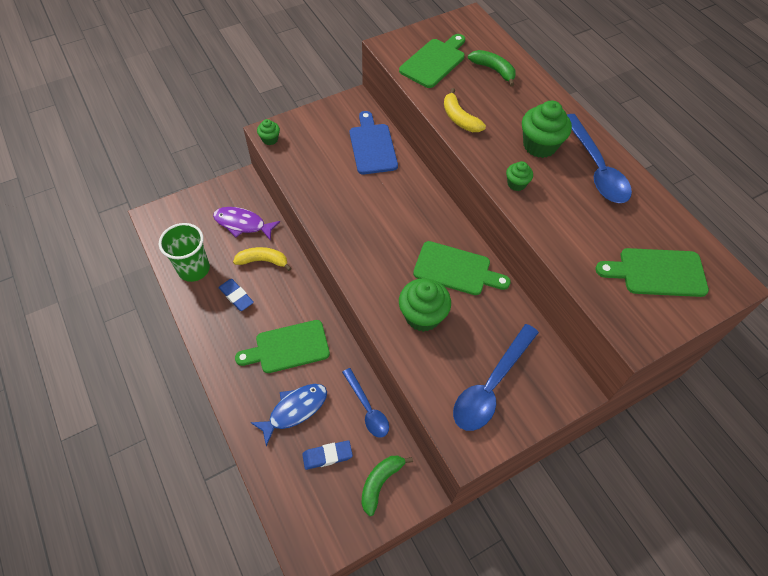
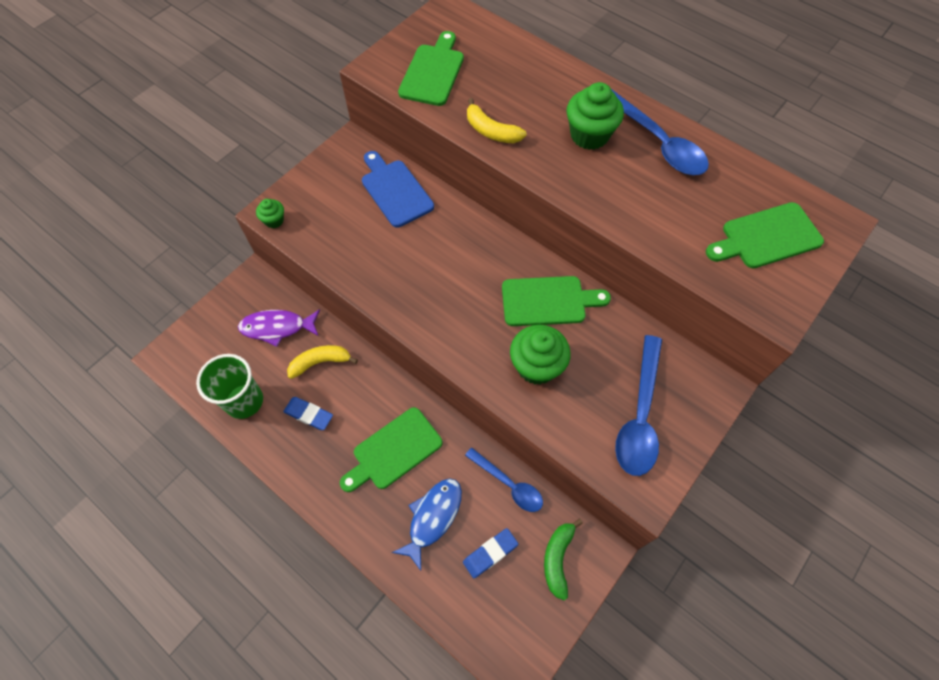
camera: 20 degrees left, 5 degrees up
(493, 70) = (502, 63): green banana -> none
(516, 184) = (585, 187): green cupcake -> none

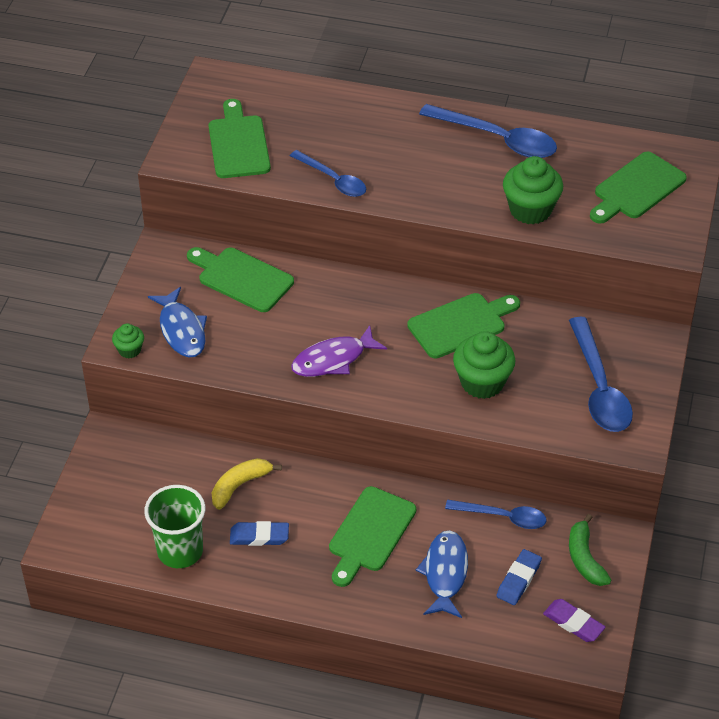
camera: 25 degrees left, 15 degrees down
(277, 328) = (169, 471): purple fish -> purple fish (333, 360)
(323, 218) = (181, 330): none -> blue fish
(395, 190) = (242, 278): blue cutting board -> green cutting board
(491, 131) = (333, 180): yellow banana -> blue spoon
(515, 622) = (573, 623): none -> purple eraser
(589, 135) = (430, 153): green cupcake -> green cupcake (530, 210)

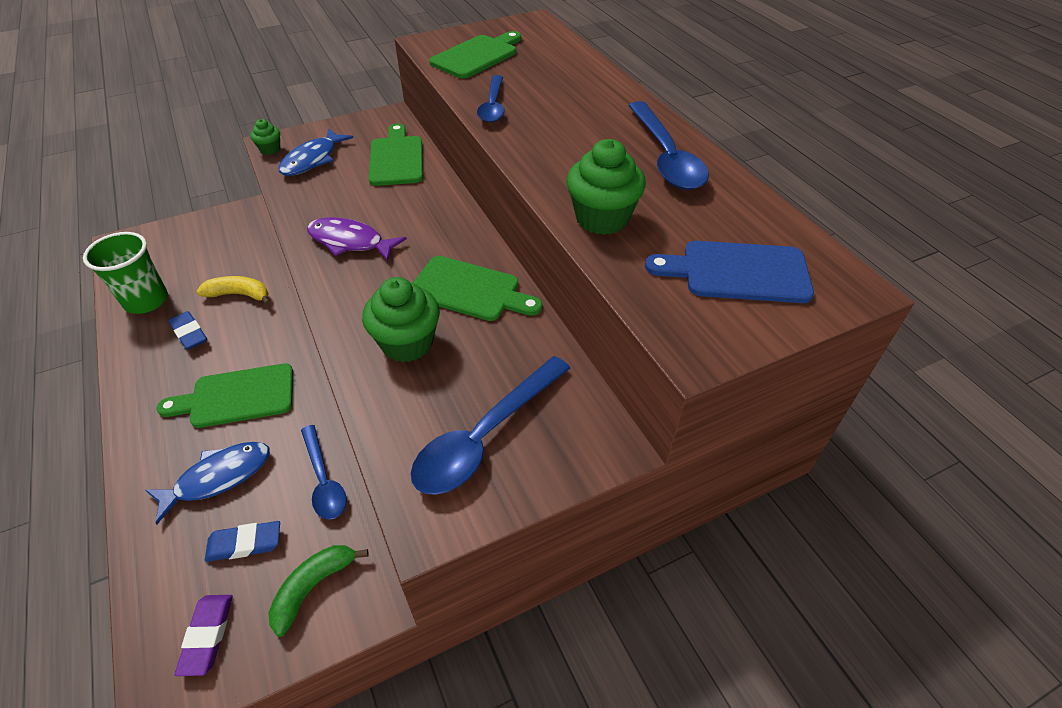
camera: 50 degrees right, 0 degrees up
(636, 188) = (737, 272): green cutting board -> blue cutting board

